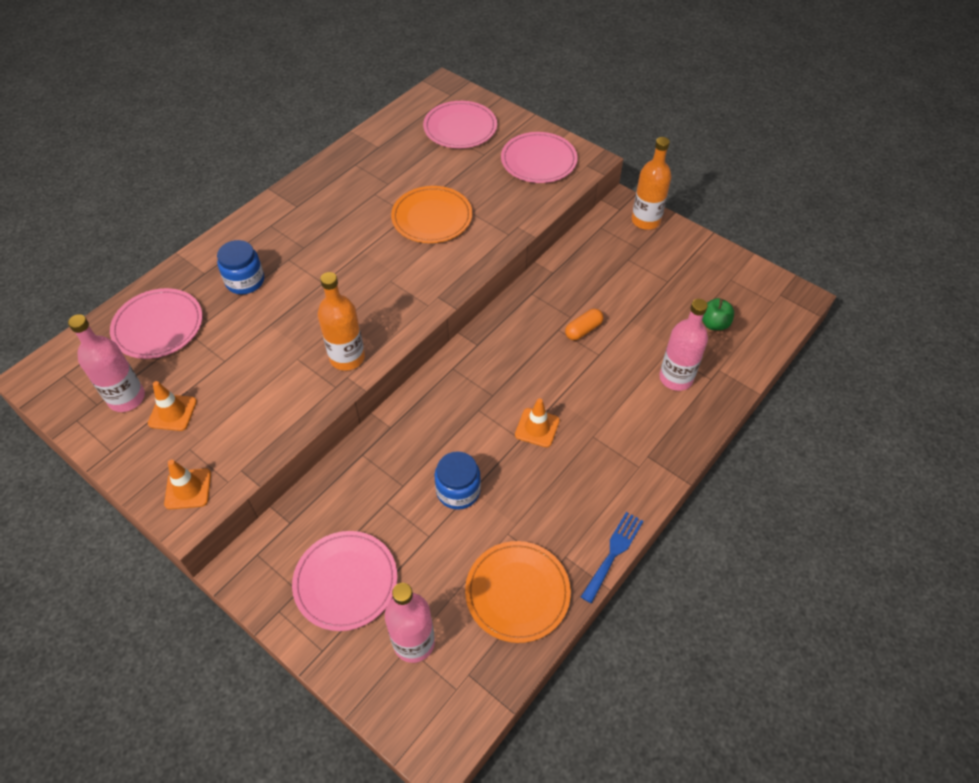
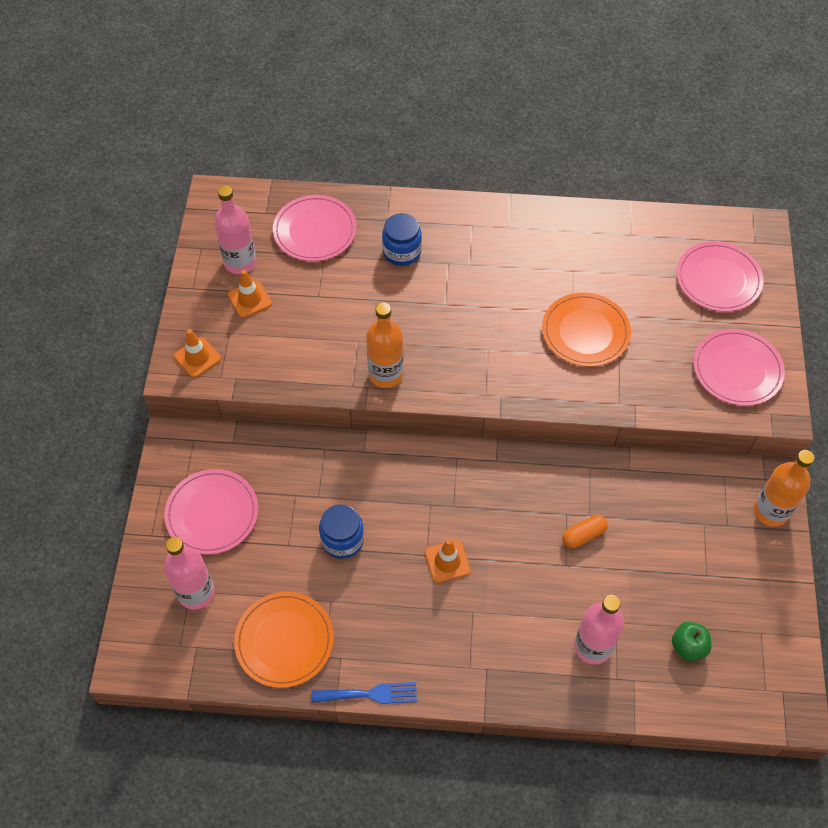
camera: 55 degrees right, 5 degrees up
(583, 330) = (583, 535): orange capsule -> orange capsule turned 45 degrees counterclockwise

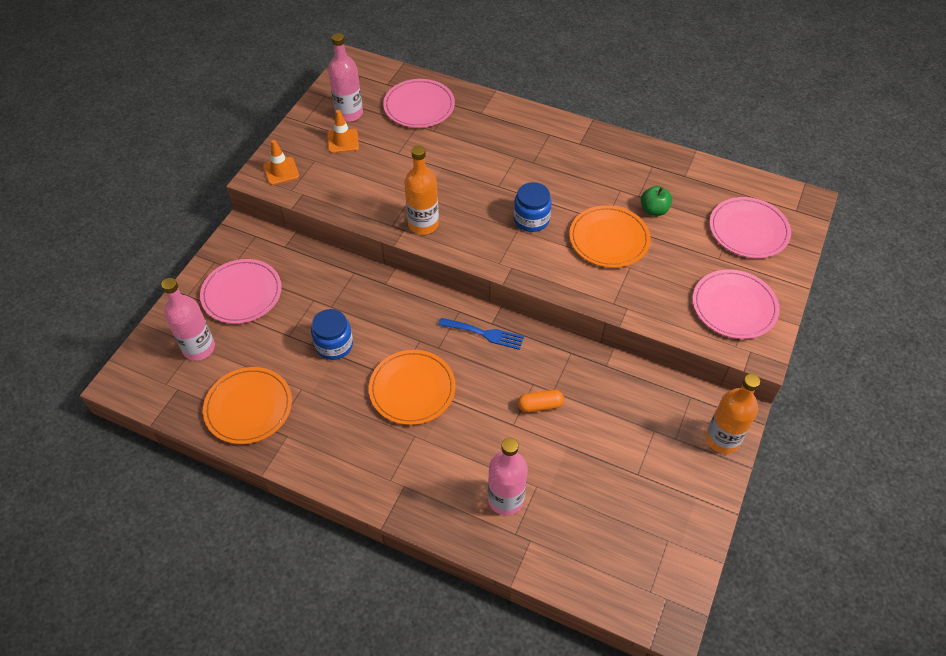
camera: 20 degrees right, 5 degrees down
(370, 694) = (296, 472): blue fork -> blue fork (485, 334)
(402, 252) = (481, 139): blue jar -> blue jar (531, 219)
(447, 561) = (412, 389): orange traffic cone -> orange plate
(688, 646) = (593, 529): green apple -> green apple (654, 210)

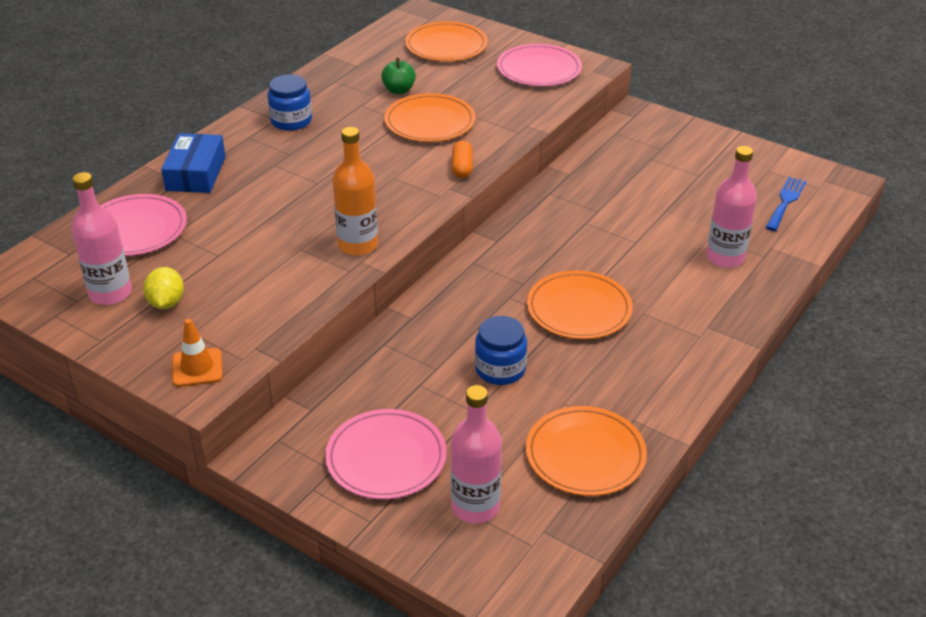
camera: 80 degrees left, 15 degrees down
(343, 141) = (166, 303): orange traffic cone -> yellow lemon
(485, 334) = (511, 247): blue fork -> blue fork (785, 201)
(493, 118) = (196, 173): none -> blue box
(531, 219) = (382, 166): blue jar -> blue jar (291, 121)
(540, 405) = (614, 221): orange capsule -> orange capsule (462, 168)
(722, 439) = (664, 125): orange bottle -> none
(748, 230) = (446, 46): pink plate -> orange plate

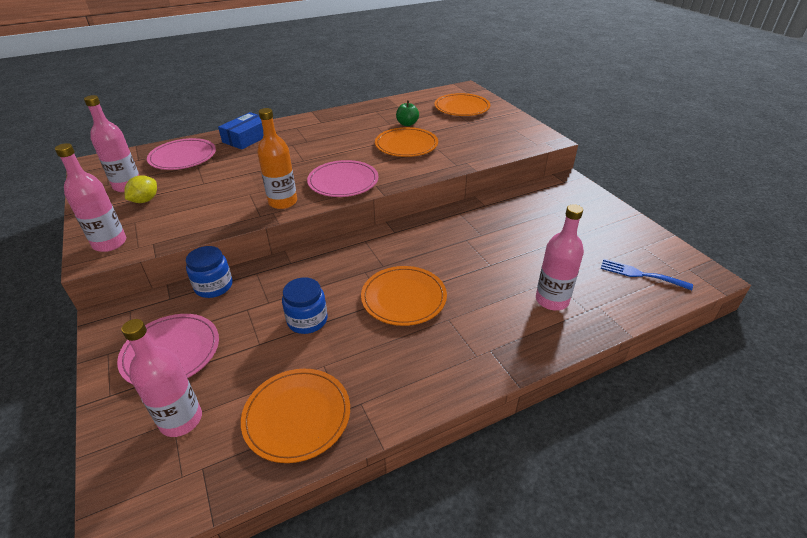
camera: 30 degrees right, 0 degrees up
(197, 368) = (110, 243): orange traffic cone -> pink bottle
(291, 121) = (328, 125): blue jar -> blue jar (214, 286)
(462, 168) = (397, 176): orange capsule -> none
(539, 69) = (508, 133): pink plate -> pink plate (343, 181)
(785, 201) = (640, 274): blue fork -> blue fork turned 120 degrees counterclockwise

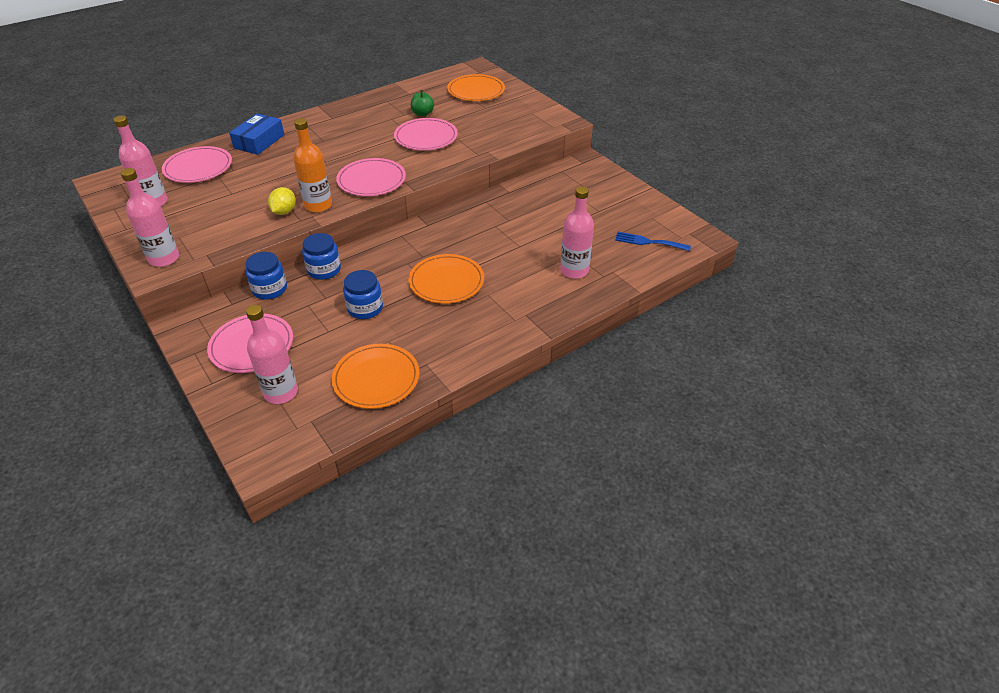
camera: 10 degrees left, 5 degrees up
(145, 200) = (179, 215): yellow lemon -> yellow lemon (284, 212)
(276, 270) = (324, 270): none -> blue jar
(406, 145) = (426, 137): orange plate -> pink plate

